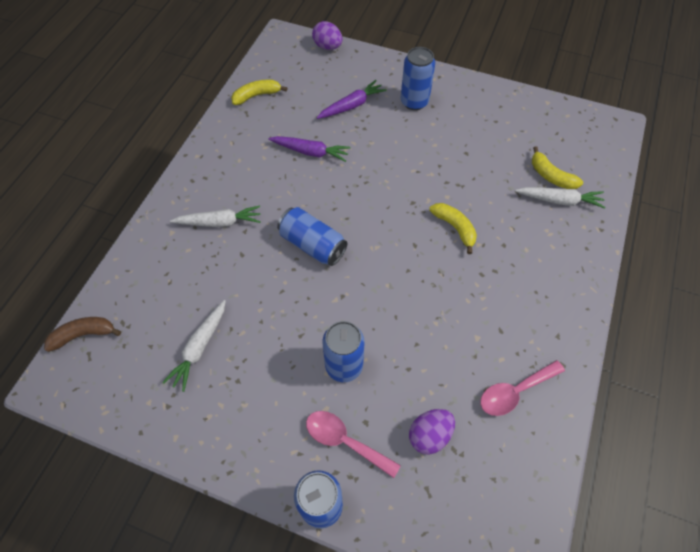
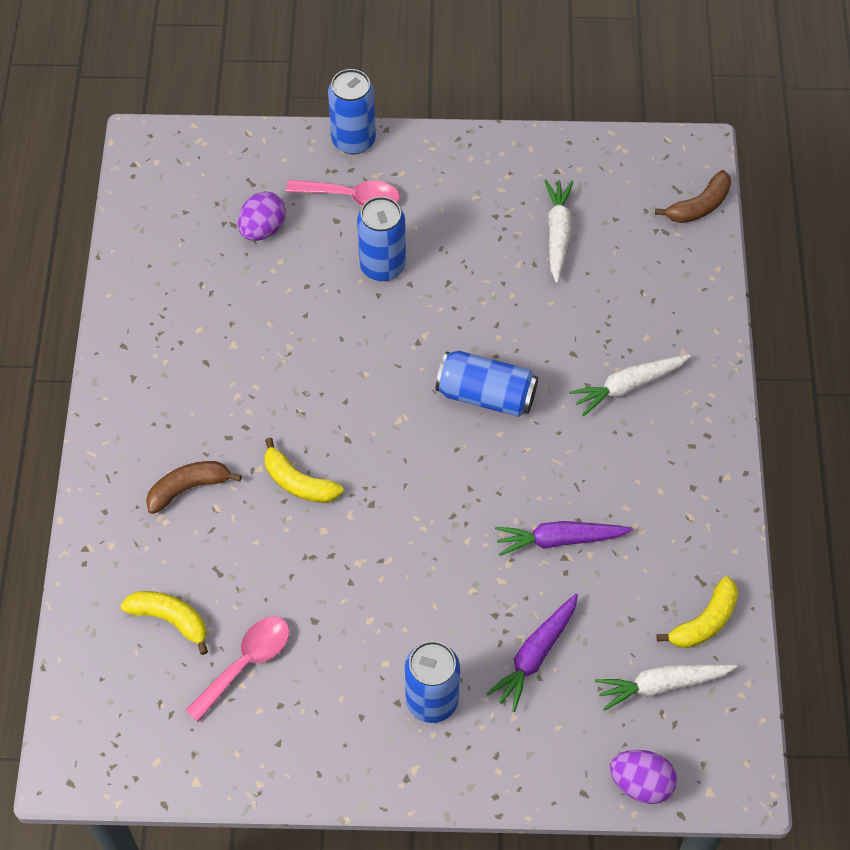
camera: 160 degrees right, 0 degrees up
(515, 391) = (176, 299): pink spoon -> pink spoon (246, 663)
(528, 246) = (188, 488): none -> brown banana
(560, 200) = (151, 578): white carrot -> white carrot (661, 685)

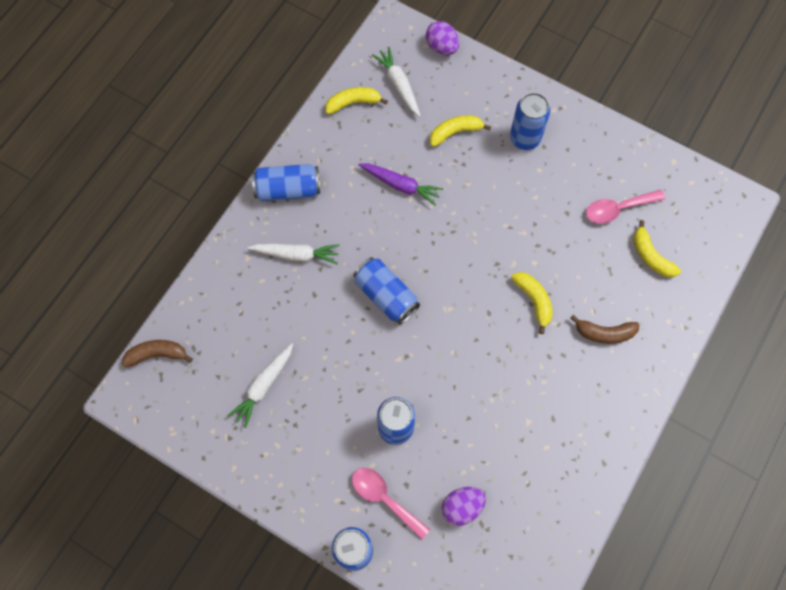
camera: 150 degrees left, 10 degrees up
(535, 655) = (455, 132): purple carrot -> yellow banana
(661, 685) = (398, 85): white carrot -> white carrot turned 135 degrees counterclockwise
(699, 457) = (288, 190): none -> blue can

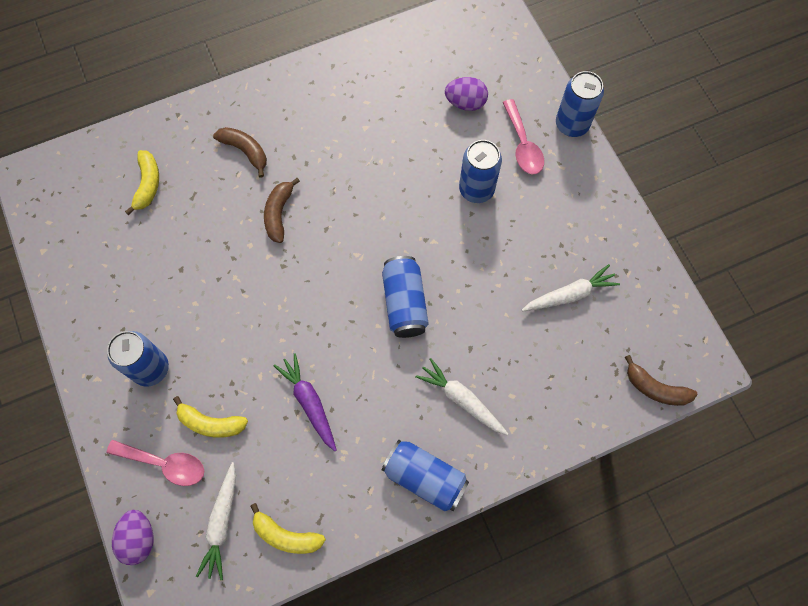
camera: 145 degrees left, 0 degrees up
(534, 300) = (279, 214): yellow banana -> brown banana
(618, 209) = (134, 242): pink spoon -> pink spoon (164, 463)

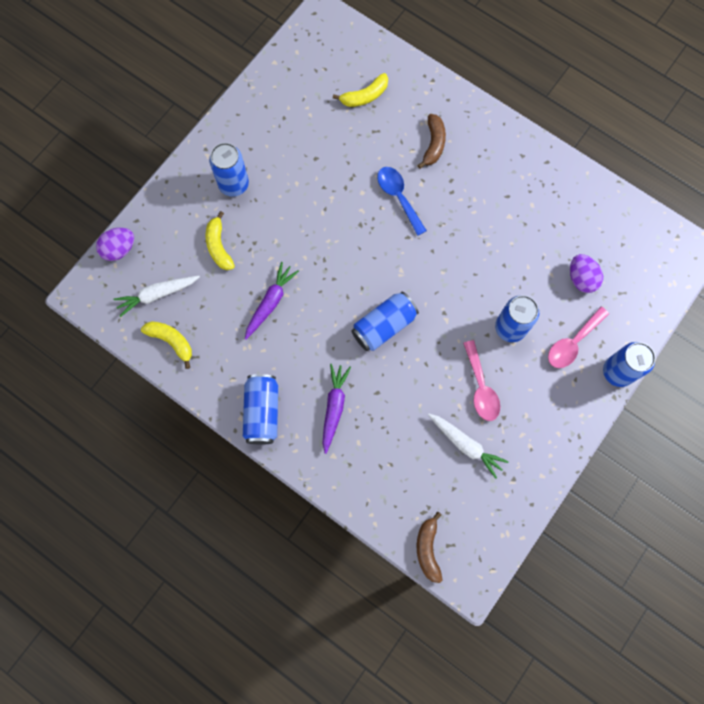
camera: 60 degrees right, 5 degrees up
(164, 463) = (175, 234): pink spoon -> pink spoon (480, 387)
(279, 214) = (398, 197): brown banana -> blue spoon
(286, 535) = (171, 341): yellow banana -> yellow banana turned 135 degrees clockwise
(461, 399) = (334, 407): white carrot -> purple carrot

